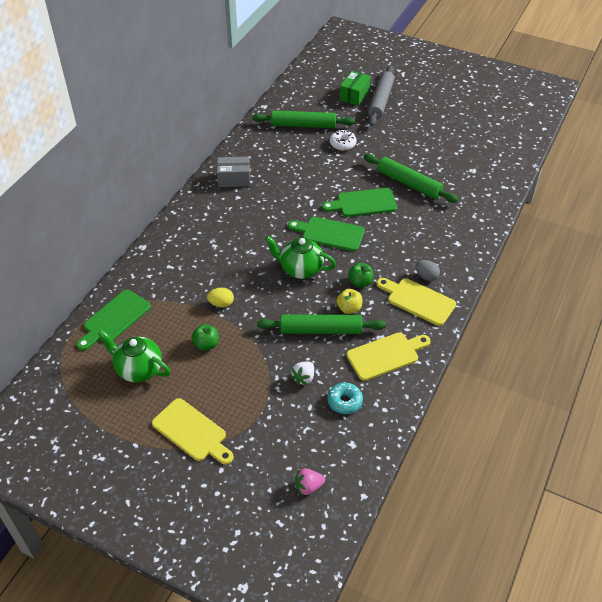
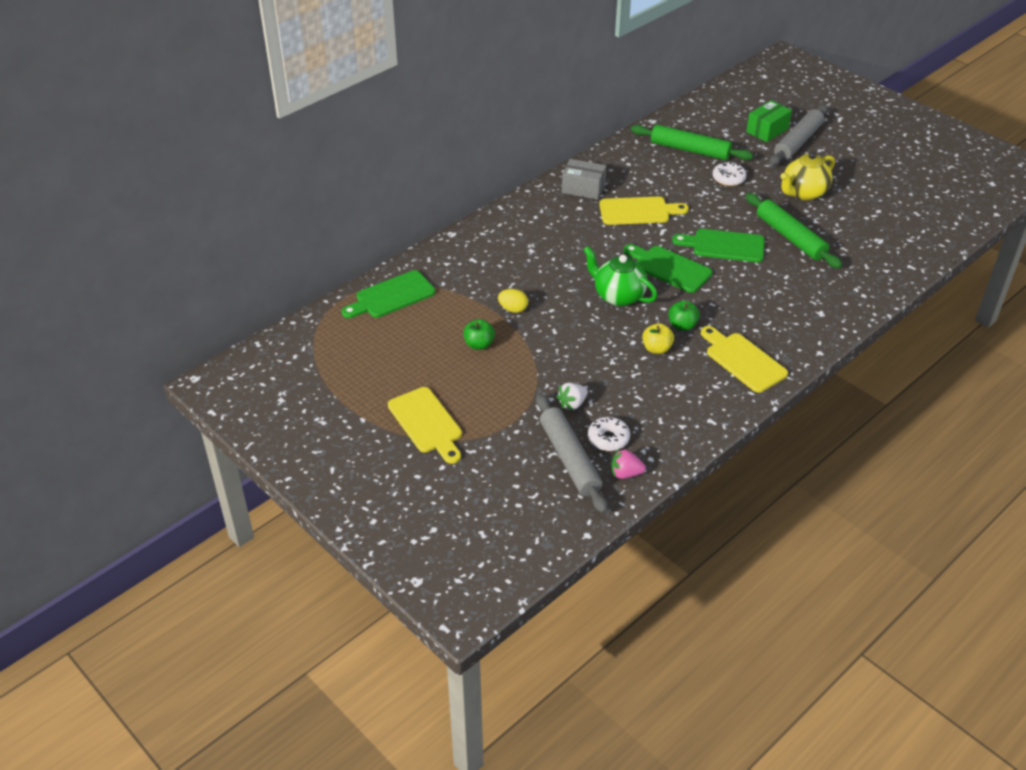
camera: 20 degrees right, 5 degrees down
(138, 369) = (396, 350): green teapot -> none
(308, 487) = (529, 509): pink strawberry -> pink strawberry (625, 473)
(321, 330) = (614, 362): green rolling pin -> none
(321, 429) = (569, 459): none -> grey rolling pin
(344, 401) = (608, 439): turquoise donut -> white donut
(386, 355) = (677, 406): yellow cutting board -> yellow cutting board (638, 211)
(403, 143) = (803, 193): none -> yellow teapot
(426, 276) = (765, 338): grey egg -> none

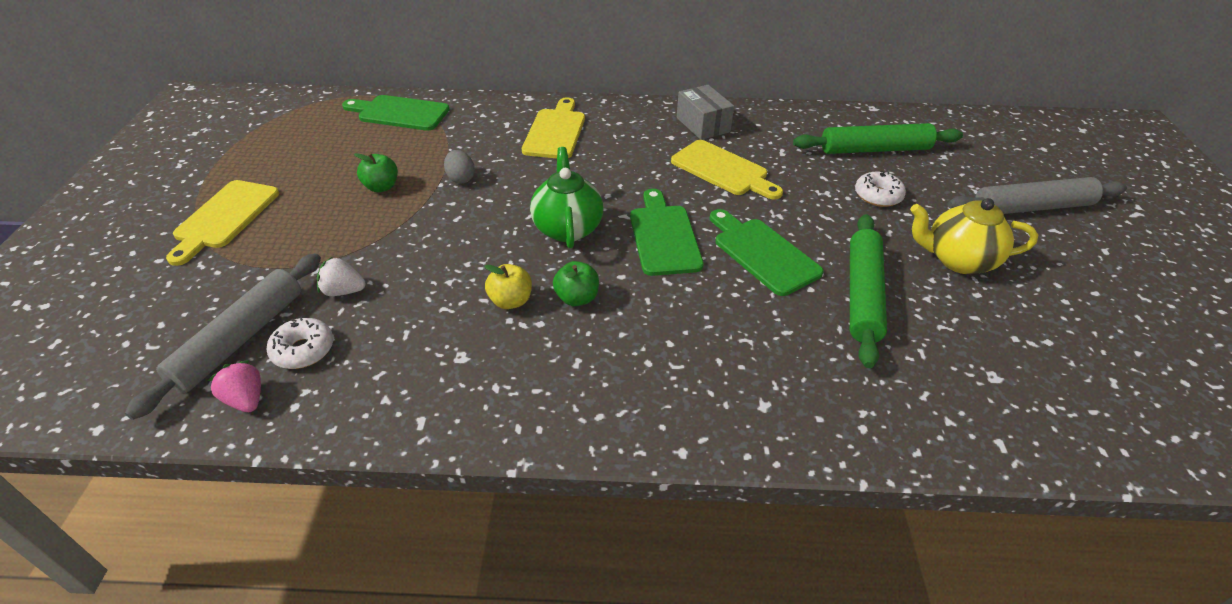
camera: 45 degrees right, 0 degrees up
(513, 309) = (461, 178): yellow egg -> grey egg
(690, 150) = (874, 149): green rolling pin -> green rolling pin turned 75 degrees counterclockwise
(743, 360) = (574, 384): yellow cutting board -> yellow cutting board (555, 131)
(767, 130) = (1006, 177): green box -> none

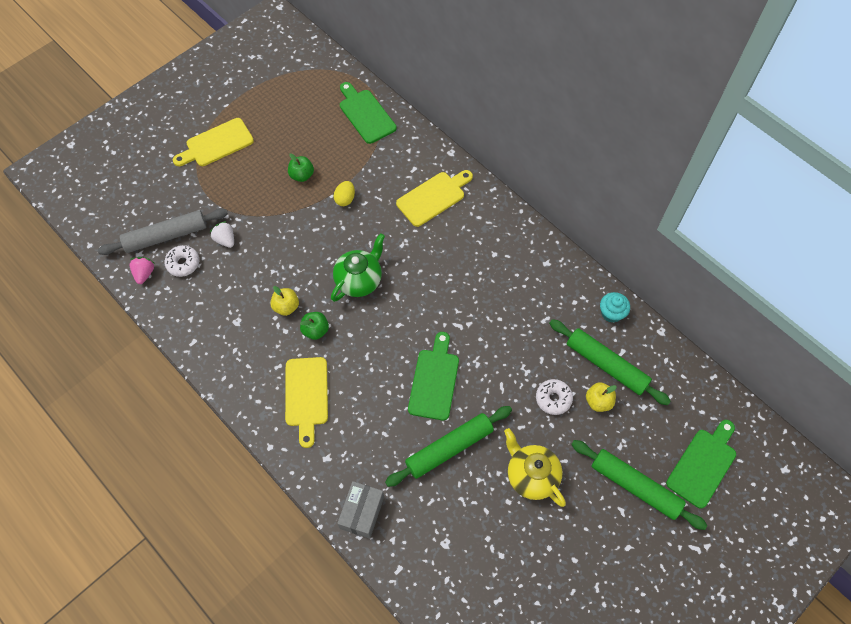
camera: 45 degrees right, 20 degrees up
(461, 178) = (345, 199): grey egg -> yellow egg
(664, 236) = (399, 326): green cutting board -> green cutting board (703, 465)
(703, 125) = (526, 258): grey box -> grey box (362, 512)
(723, 170) = (490, 305): yellow cutting board -> yellow cutting board (306, 395)
(822, 118) = (611, 313): none -> turquoise cupcake
(910, 174) = (598, 401): none -> yellow apple
(1032, 207) = (635, 486): grey rolling pin -> green rolling pin

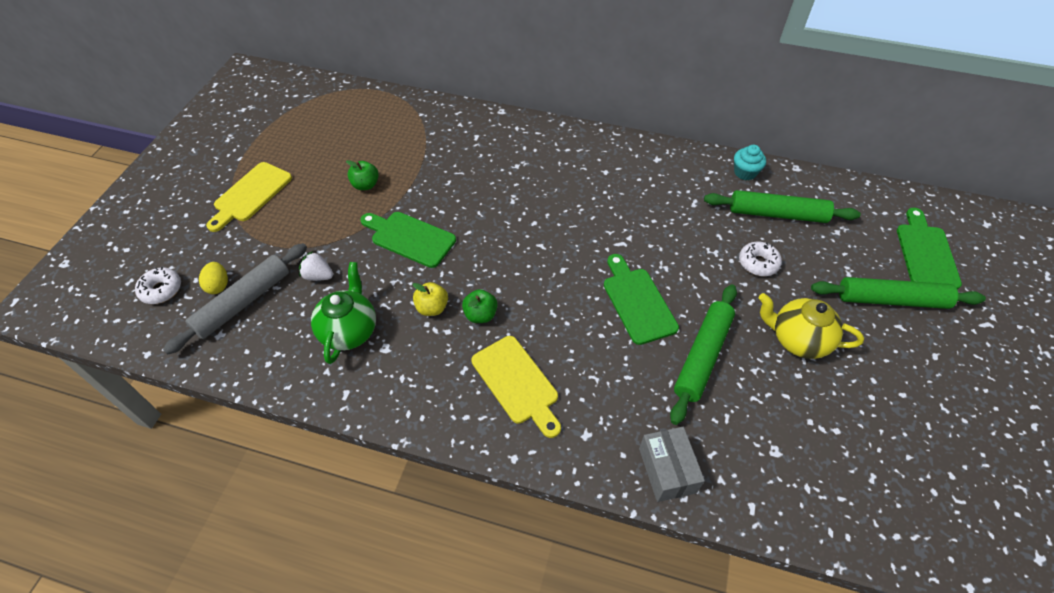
camera: 30 degrees left, 10 degrees down
(144, 274) = (239, 352): pink strawberry -> none
(183, 263) = (282, 320): white donut -> white donut (161, 290)
(345, 199) = (426, 187): yellow egg -> yellow egg (218, 285)
(359, 280) = (493, 249): green teapot -> green teapot (349, 330)
(366, 114) = (396, 112): green cutting board -> green cutting board (410, 238)
(433, 197) = (512, 151): yellow cutting board -> none
(598, 401) = (797, 246): yellow apple -> none

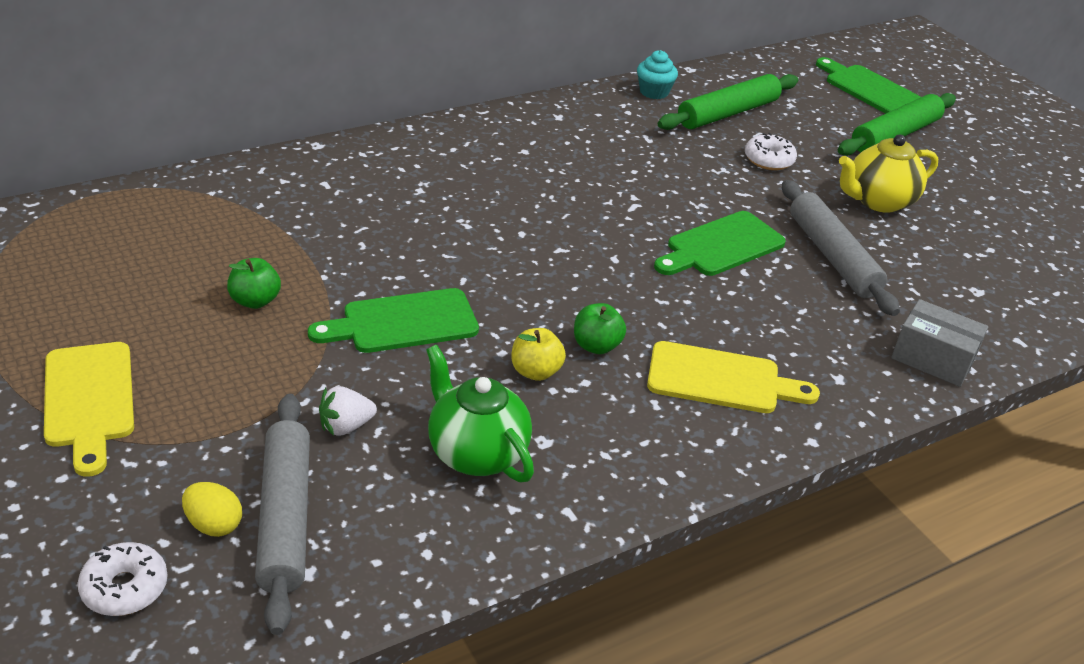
camera: 50 degrees left, 15 degrees down
(637, 302) = (721, 246): green cutting board -> green cutting board turned 60 degrees counterclockwise
(702, 356) = (833, 256): green rolling pin -> grey rolling pin

